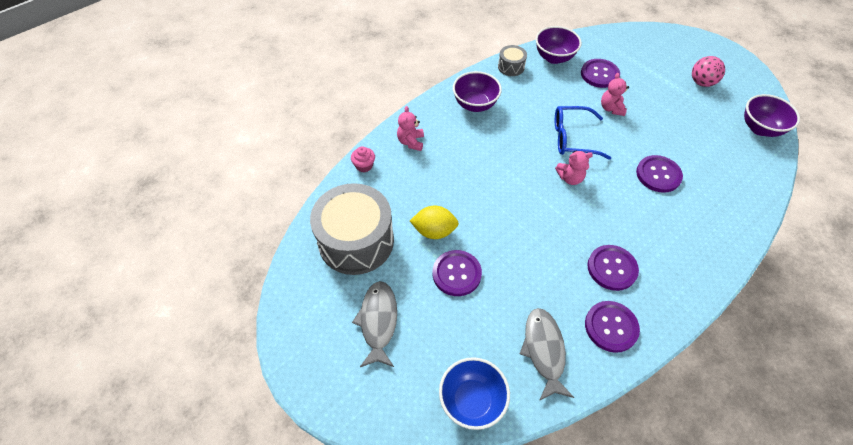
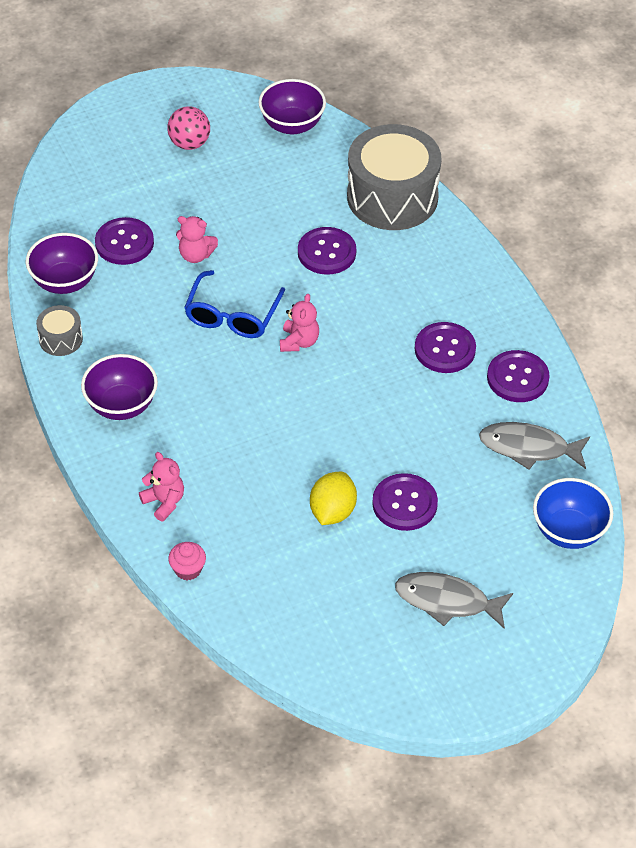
camera: 75 degrees left, 5 degrees down
(356, 241) = (319, 603): grey drum -> grey drum (392, 197)
(411, 142) = (164, 502): pink teddy bear -> pink teddy bear turned 150 degrees counterclockwise

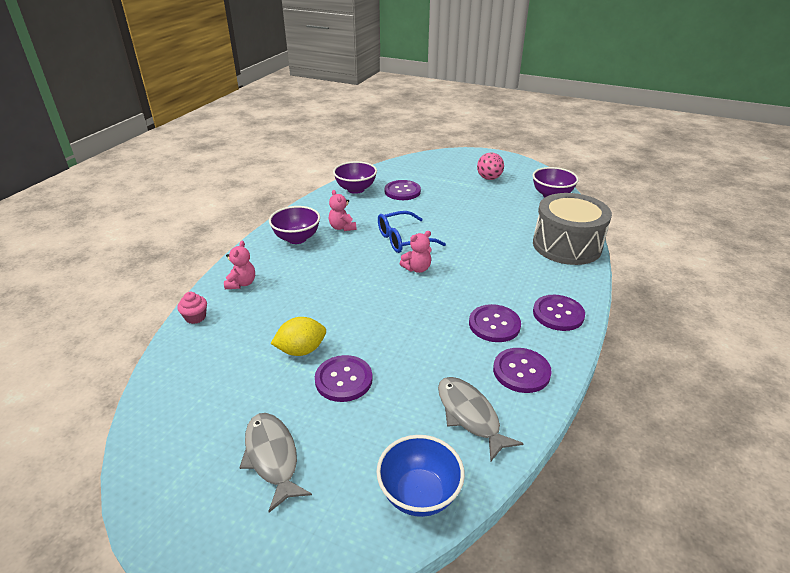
camera: 50 degrees right, 15 degrees down
(61, 339) = (319, 204): grey drum -> none
(196, 255) = (425, 211): pink teddy bear -> pink teddy bear (342, 227)
(326, 252) = (492, 245): purple button -> purple button (558, 314)

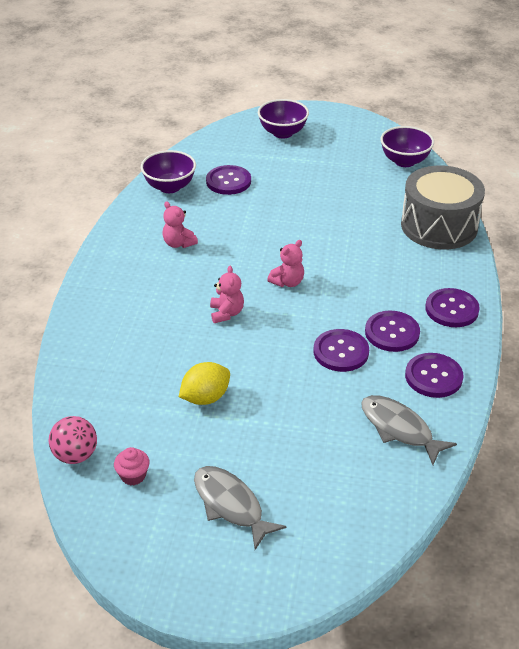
camera: 15 degrees left, 5 degrees up
(195, 317) = (68, 384): pink cupcake -> pink cupcake (133, 475)
(241, 283) = (98, 335): pink teddy bear -> pink teddy bear (226, 313)
(297, 238) = (131, 267): purple bowl -> purple bowl (282, 133)
(343, 380) = (264, 419): purple button -> purple button (341, 352)
(403, 239) = (257, 248): blue glasses -> none
(419, 494) = (379, 506): blue bowl -> none
(489, 178) = (325, 147): pink ball -> pink ball (75, 455)

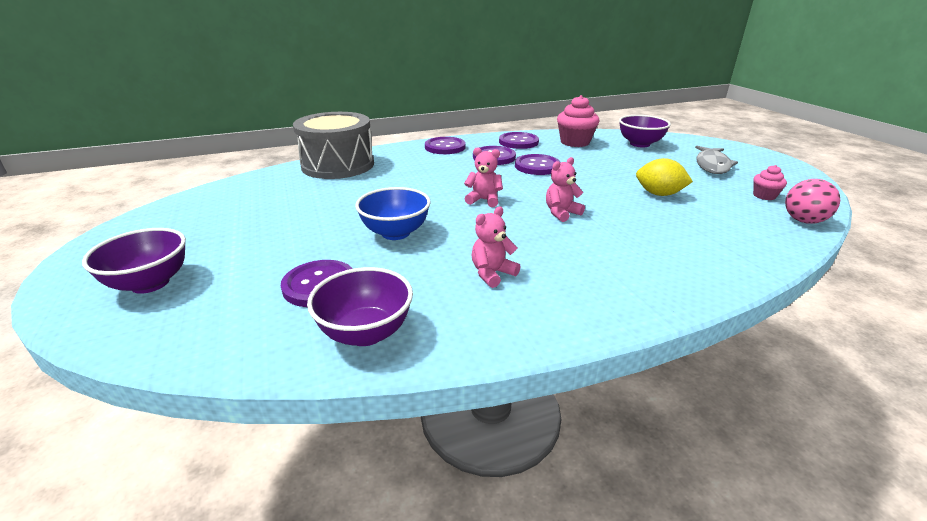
camera: 120 degrees left, 10 degrees down
(178, 243) = (492, 273): pink teddy bear -> pink teddy bear turned 150 degrees counterclockwise
(268, 222) = (395, 233): none -> blue bowl
(399, 429) = (575, 142): grey fish -> pink cupcake
(404, 161) = (220, 195): purple bowl -> purple bowl (640, 144)

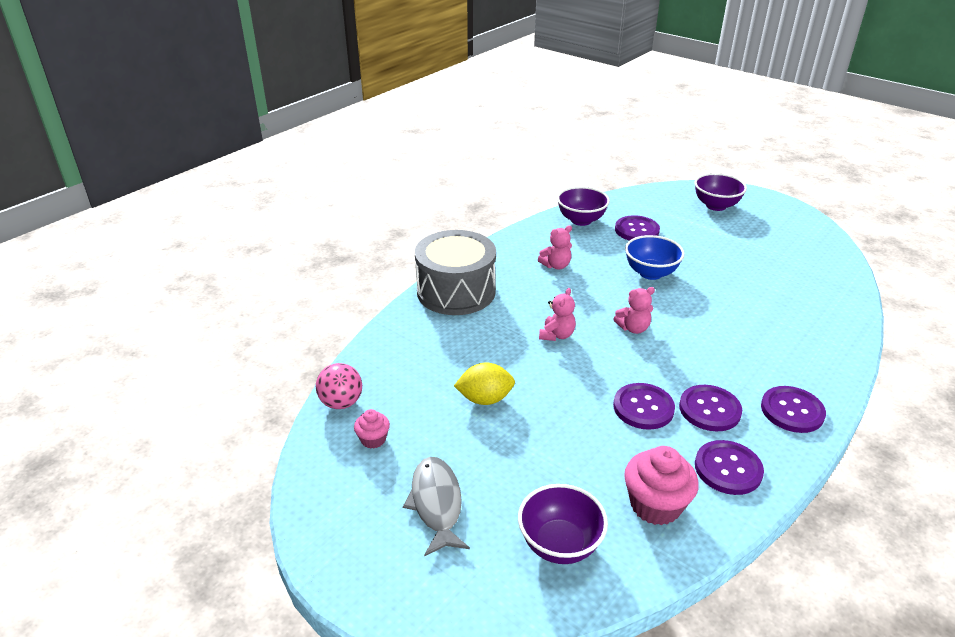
camera: 150 degrees right, 5 degrees up
(338, 165) = (828, 328): grey drum -> grey drum (456, 291)
(492, 273) = (556, 265): pink teddy bear -> pink teddy bear turned 45 degrees clockwise

